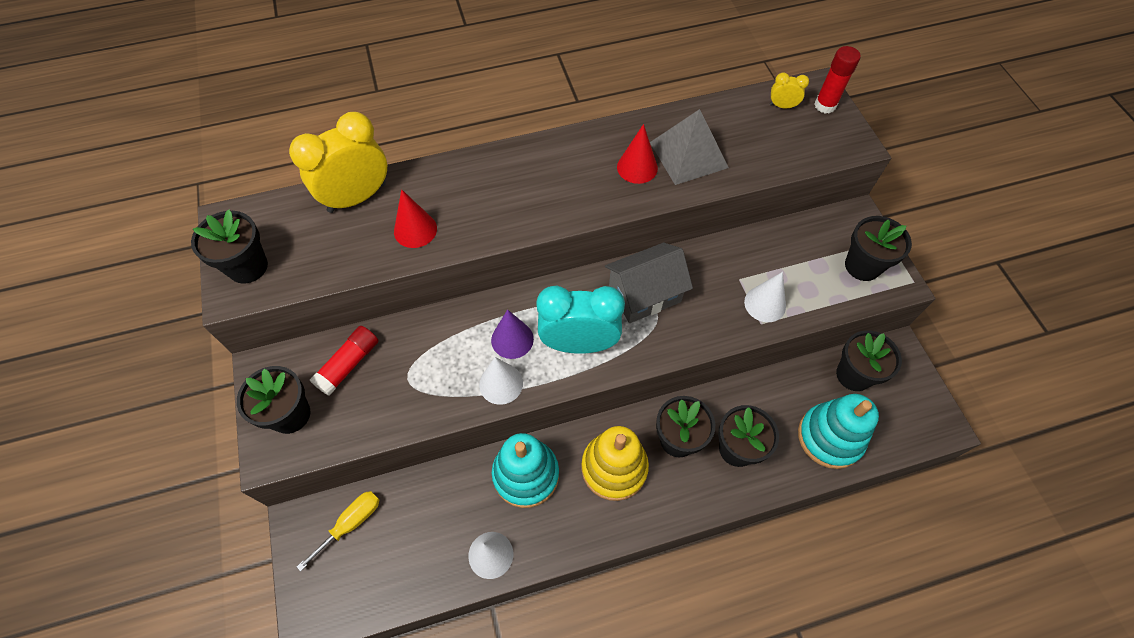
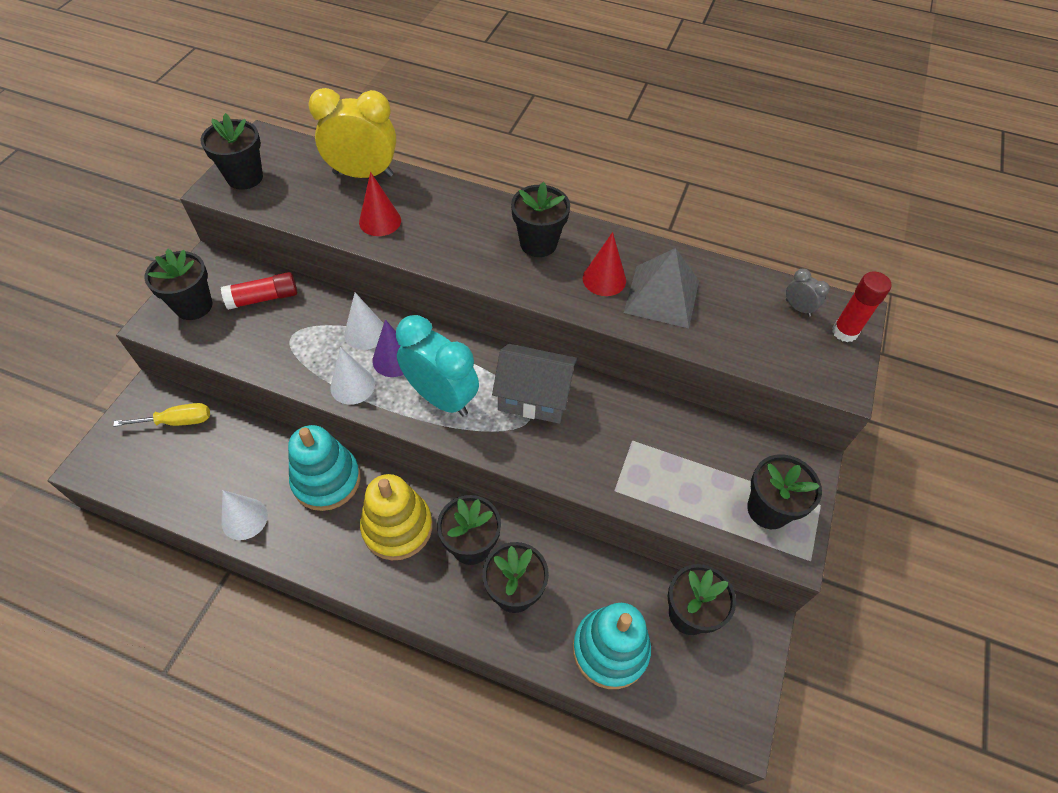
camera: 35 degrees right, 5 degrees down
(561, 169) = (538, 243): none -> black flower pot
(765, 304) = (635, 476): white cone -> white cone (365, 333)
(782, 106) = (798, 308): yellow clock -> grey clock

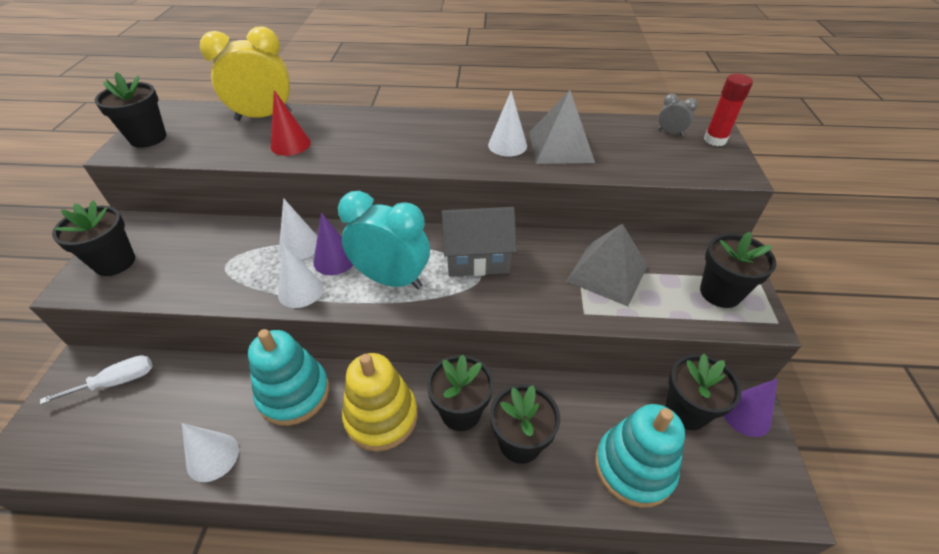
camera: 15 degrees left, 10 degrees down
(178, 421) = (117, 382): yellow screwdriver -> white screwdriver
(263, 298) = (189, 240): red glue stick -> none
(538, 243) = (440, 133): black flower pot -> none
(604, 279) = (507, 145): red cone -> white cone
(660, 452) = (607, 273): none -> grey pyramid
(748, 636) = (746, 414): none -> purple cone

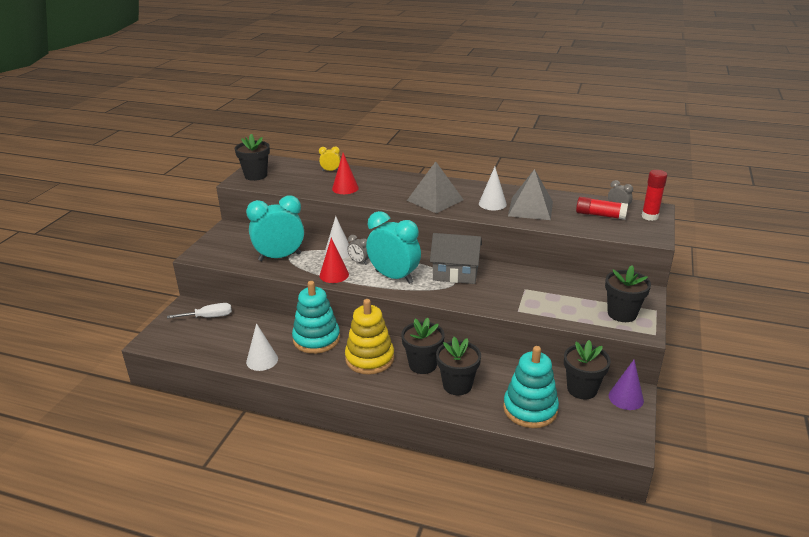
camera: 15 degrees right, 15 degrees down
(115, 262) = (222, 246): black flower pot -> none
(210, 269) = (279, 257): none -> turquoise clock
(264, 117) = (330, 171): yellow clock -> yellow clock, size x0.44
(300, 290) = (334, 275): white cone -> red cone
(334, 260) = (359, 262): purple cone -> grey clock
(607, 273) = (544, 293): grey pyramid -> grey pyramid (435, 200)
(654, 146) = (600, 215): none -> red glue stick

